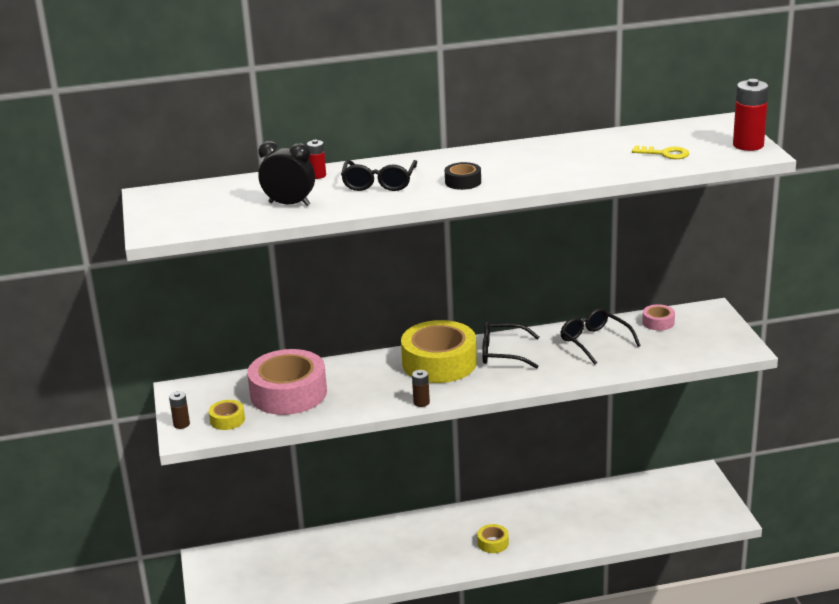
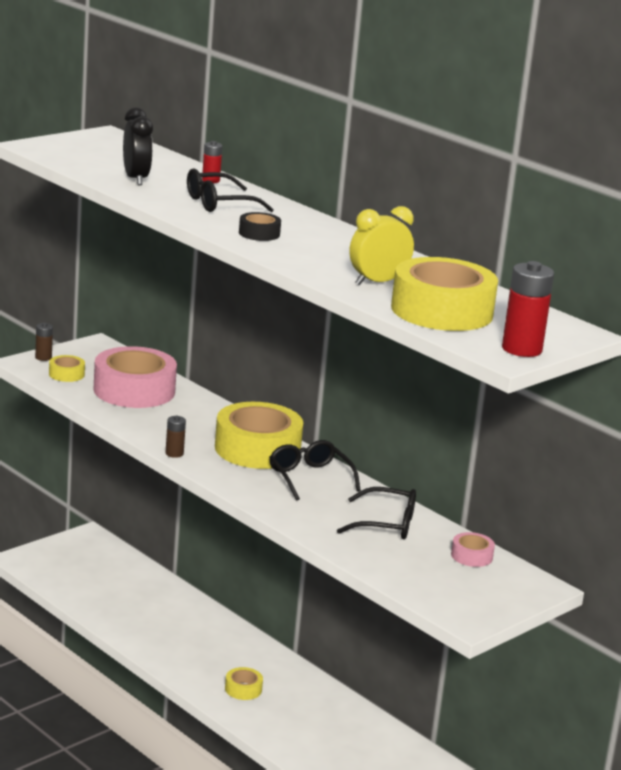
camera: 55 degrees right, 5 degrees down
(594, 342) = (386, 524): black glasses -> black glasses turned 75 degrees clockwise
(596, 162) = (377, 282): none -> yellow clock
(665, 154) = (442, 311): yellow key -> yellow tape

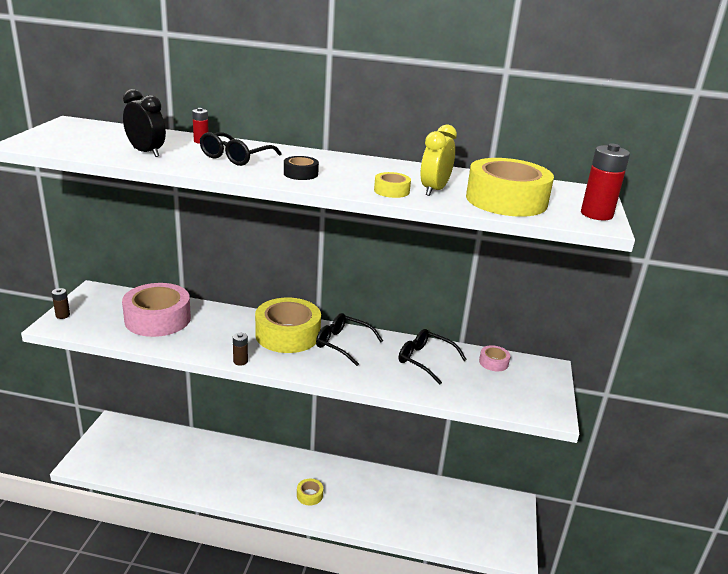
camera: 35 degrees left, 5 degrees up
(66, 374) = (94, 323): yellow tape -> yellow tape (391, 191)
(386, 524) = (425, 360): black glasses -> black glasses turned 120 degrees counterclockwise

